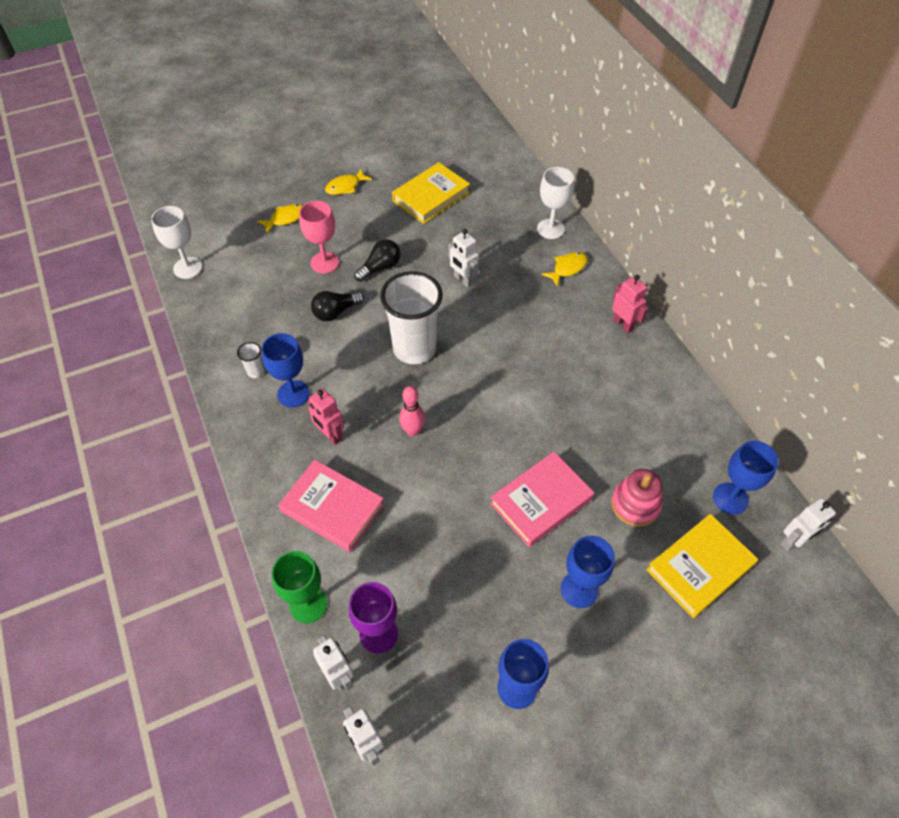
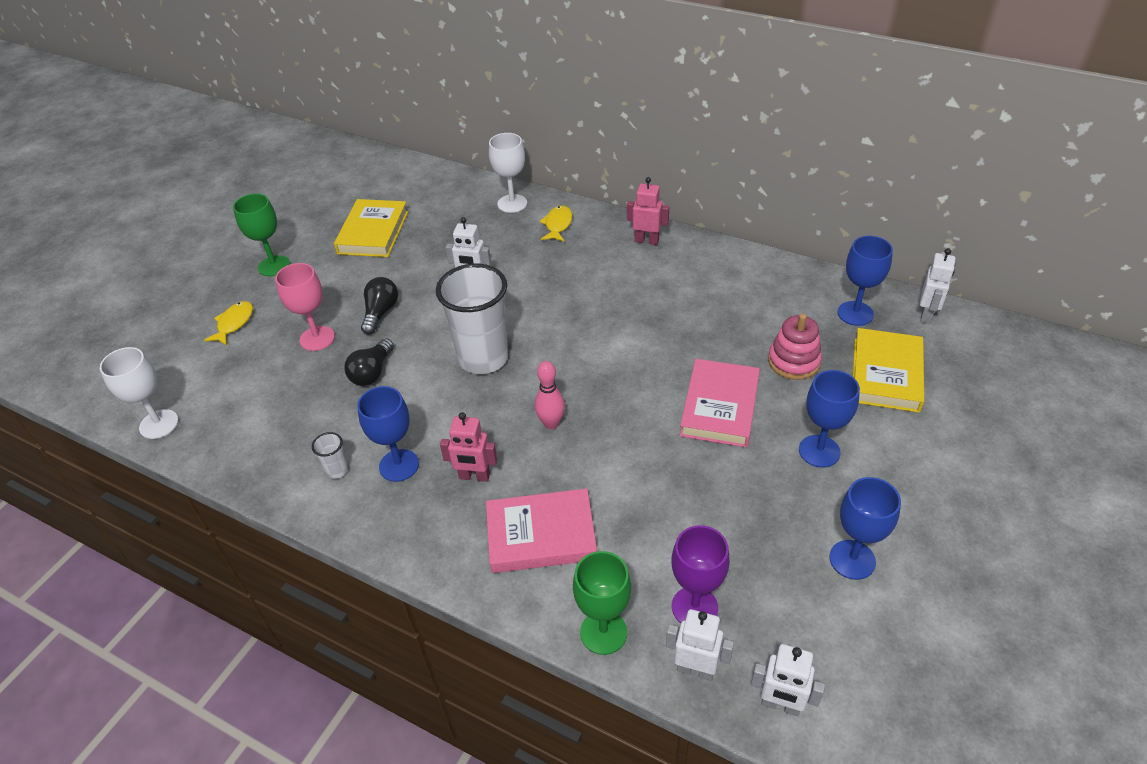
camera: 35 degrees left, 10 degrees down
(345, 186) = (274, 266): yellow fish -> green goblet

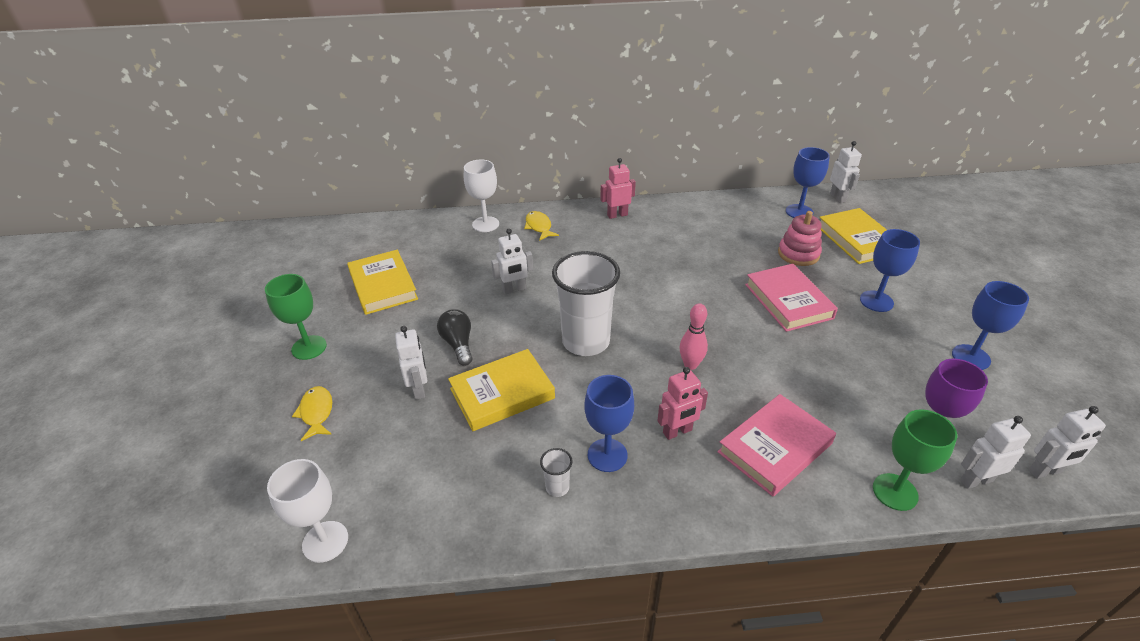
camera: 35 degrees left, 5 degrees down
(317, 338) = (419, 389): pink goblet -> white robot
(372, 372) = (502, 393): black light bulb -> yellow book

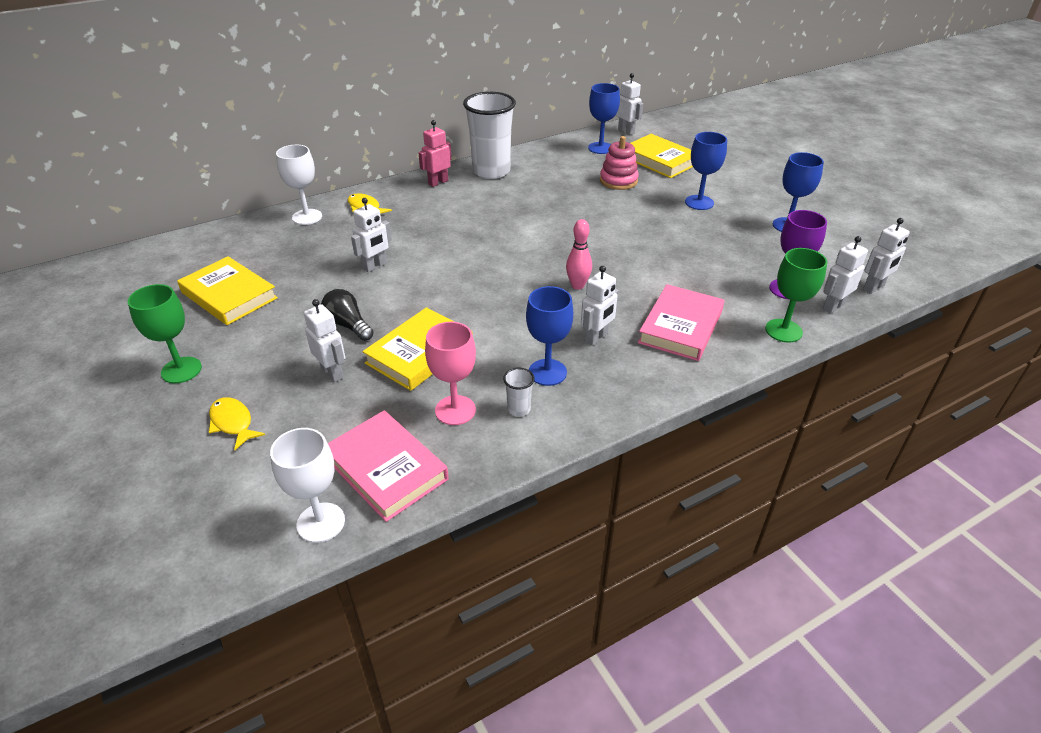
camera: 25 degrees left, 0 degrees up
(499, 467) = (455, 410): none -> pink goblet
(586, 341) = (473, 291): white cup -> white cup (491, 171)
(677, 431) = (596, 338): pink robot -> white robot
(788, 301) = (630, 218): pink book -> pink book (386, 469)

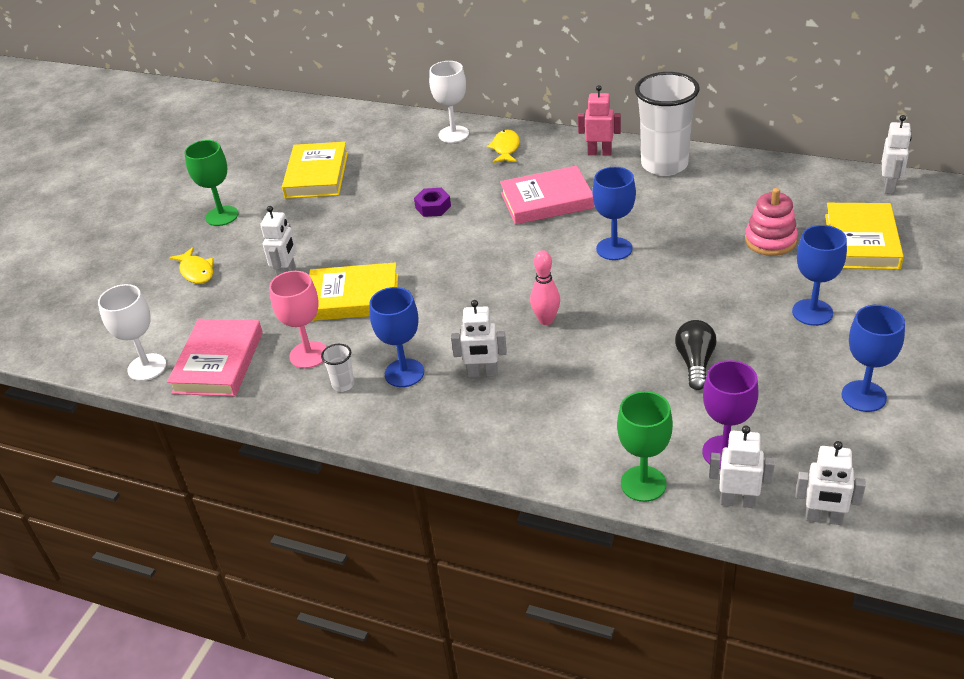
camera: 55 degrees right, 0 degrees up
(233, 423) = (196, 271): yellow fish -> yellow fish turned 135 degrees clockwise
(348, 325) = (346, 245): black light bulb -> black light bulb (695, 363)
(375, 266) = (433, 207): white robot -> purple nut
(600, 148) = (820, 193): blue goblet -> blue goblet (614, 249)
(680, 327) = (562, 413): pink book -> pink book (547, 200)

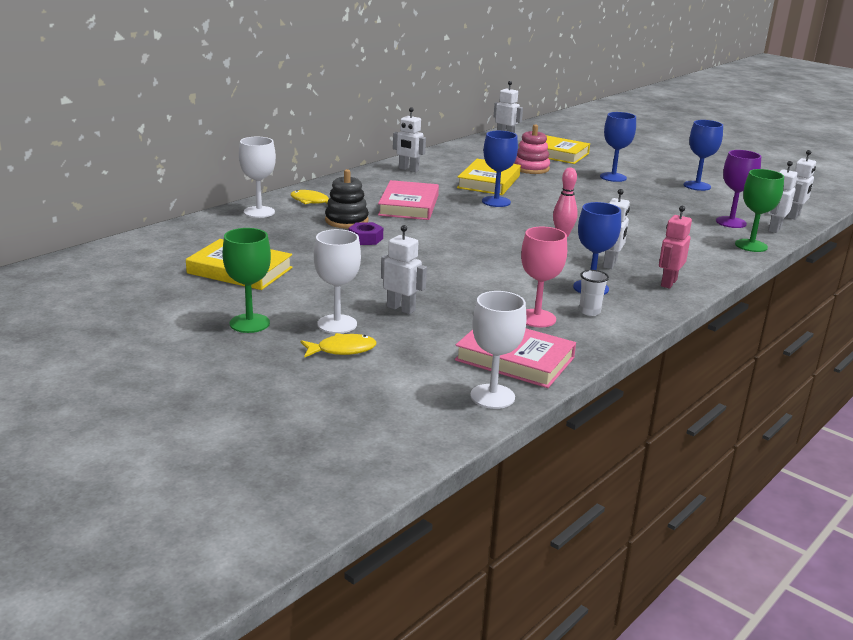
camera: 75 degrees left, 15 degrees down
(240, 254) = (337, 324): none -> white goblet
(353, 297) = (468, 288): yellow book -> yellow book (489, 182)
(471, 182) = (346, 221): none -> black stacking toy
(599, 153) = (365, 180): pink robot -> pink robot (668, 283)
(664, 165) = (408, 169): white cup -> white robot
(695, 363) = (642, 210): black light bulb -> none

